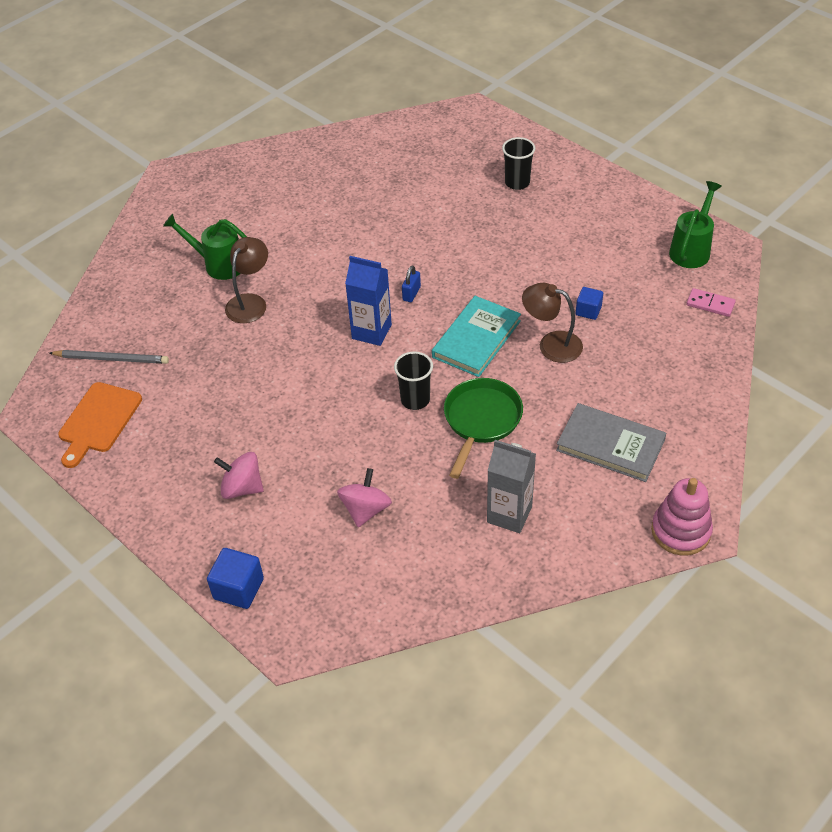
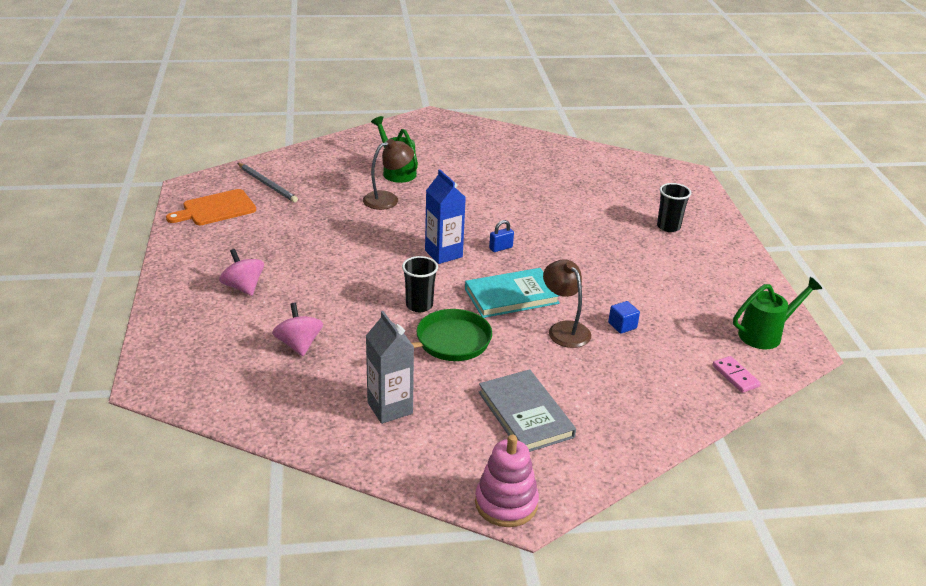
camera: 35 degrees right, 15 degrees down
(238, 588) = (163, 336): blue cube -> none
(365, 510) = (299, 344): pink spinning top -> pink spinning top turned 75 degrees counterclockwise

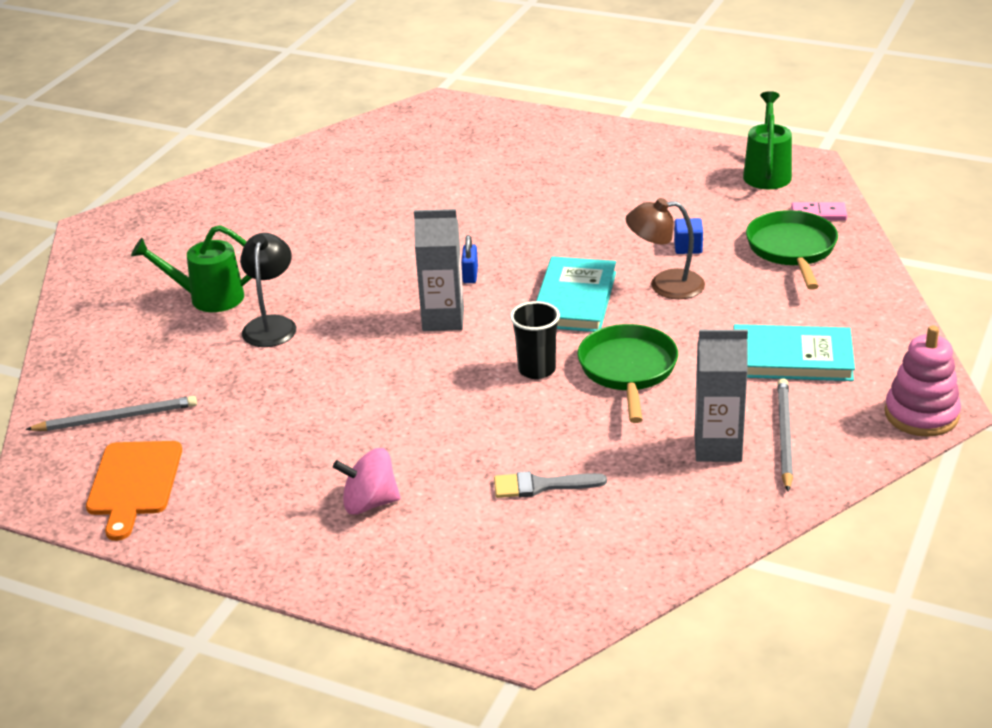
camera: 55 degrees left, 0 degrees up
(299, 344) = (541, 486): pink spinning top -> grey brush
(388, 199) = (271, 325): brown lamp -> black lamp
(426, 436) = (784, 436): none -> grey pencil
(443, 254) = (443, 319): blue carton -> grey carton
(525, 414) = (792, 358): grey book -> turquoise book
(668, 227) = (533, 155): black cup -> none
(670, 376) = (792, 250): none -> green pan

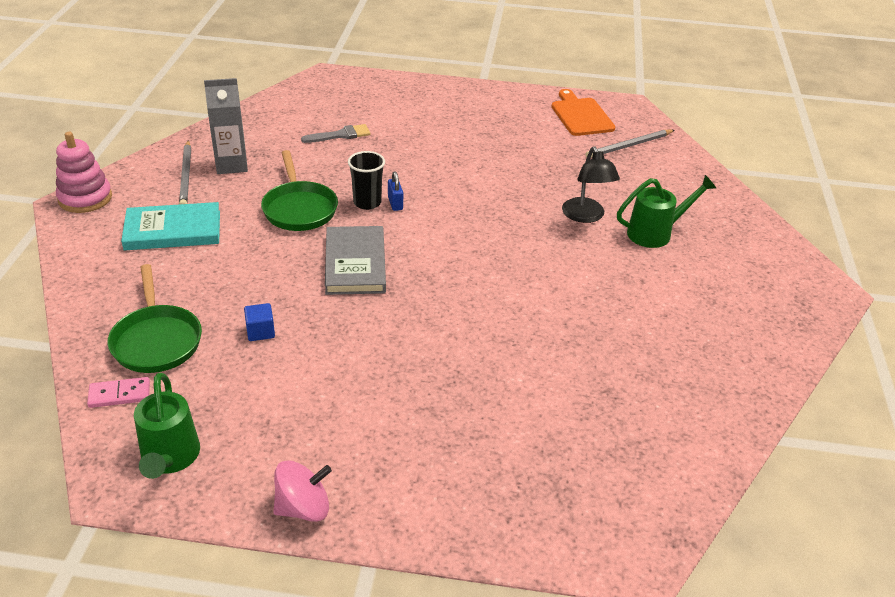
camera: 160 degrees right, 5 degrees up
(369, 503) = (438, 118): pink spinning top -> pink spinning top (303, 508)
(443, 319) = (456, 234): grey carton -> none
(470, 275) = (454, 277): blue padlock -> blue padlock (395, 203)
(574, 299) = (355, 264): turquoise book -> grey book
(665, 285) = (278, 286): brown lamp -> none

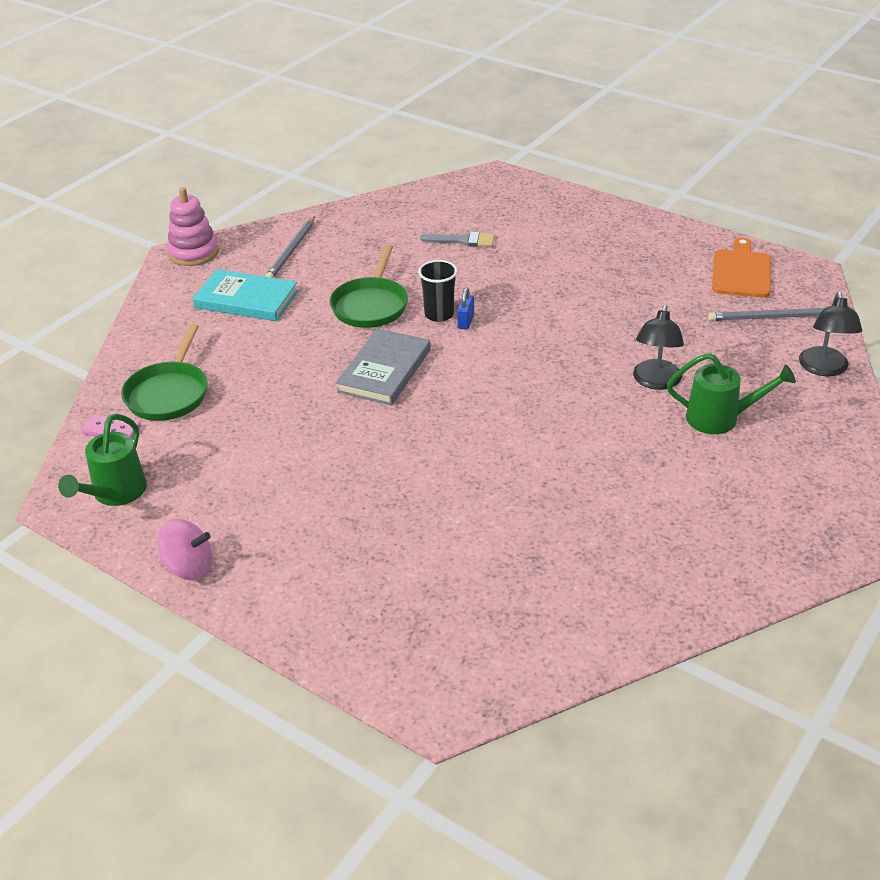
camera: 30 degrees right, 0 degrees up
(231, 165) = (339, 249): grey carton -> none
(260, 331) = (257, 410): blue cube -> none
(696, 176) = (824, 369): none -> black lamp

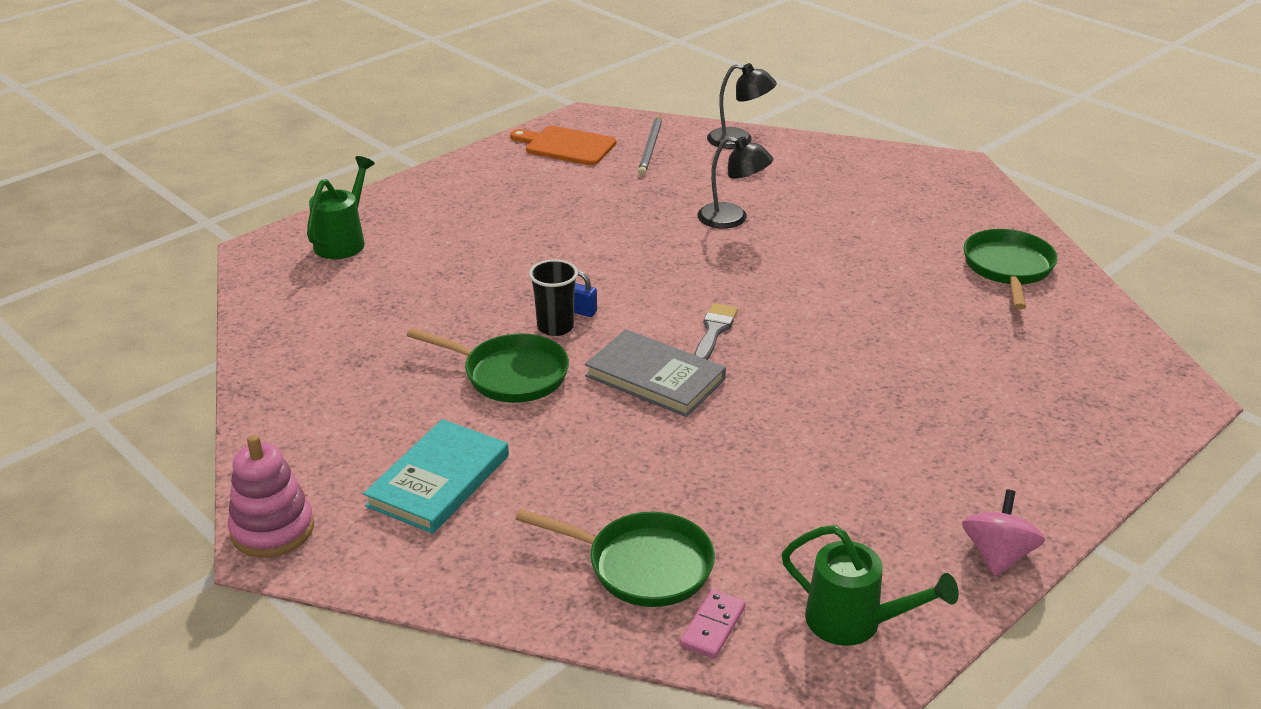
camera: 80 degrees left, 5 degrees down
(291, 251) = (333, 430): grey pencil -> none
(463, 240) = (401, 291): grey brush -> grey brush (714, 331)
(648, 576) = (1008, 268): none -> green pan
(720, 418) = (798, 198): green watering can -> green watering can (343, 241)

